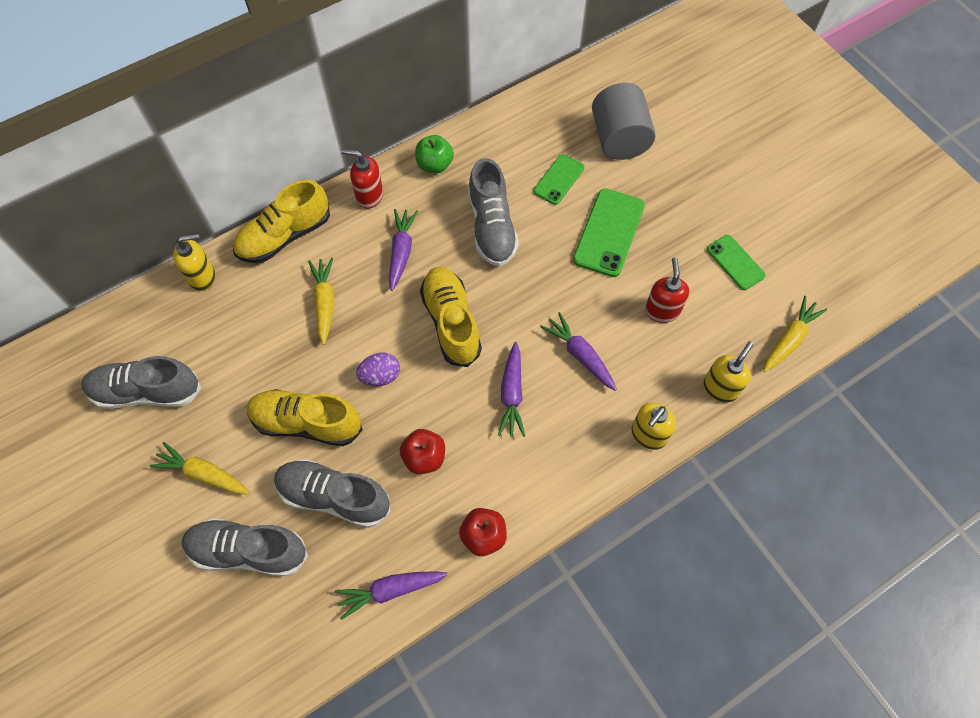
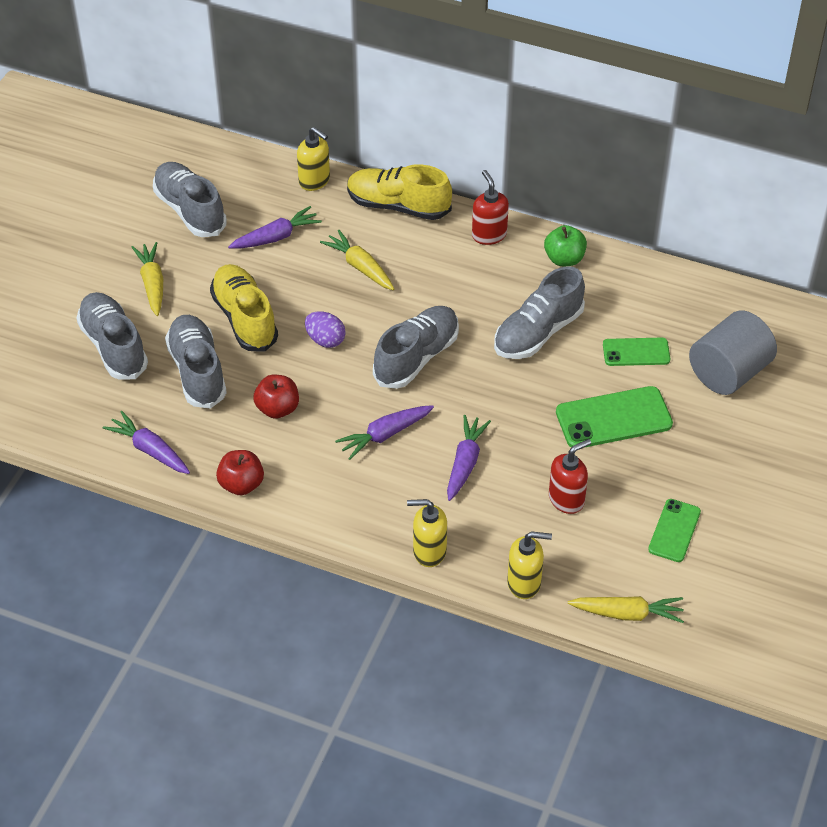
camera: 55 degrees right, 15 degrees down
(324, 302) = (360, 267): yellow carrot -> yellow carrot turned 90 degrees counterclockwise
(401, 252) = (454, 287): purple carrot -> purple carrot (276, 237)
(451, 322) = (416, 357): yellow shoe -> grey shoe

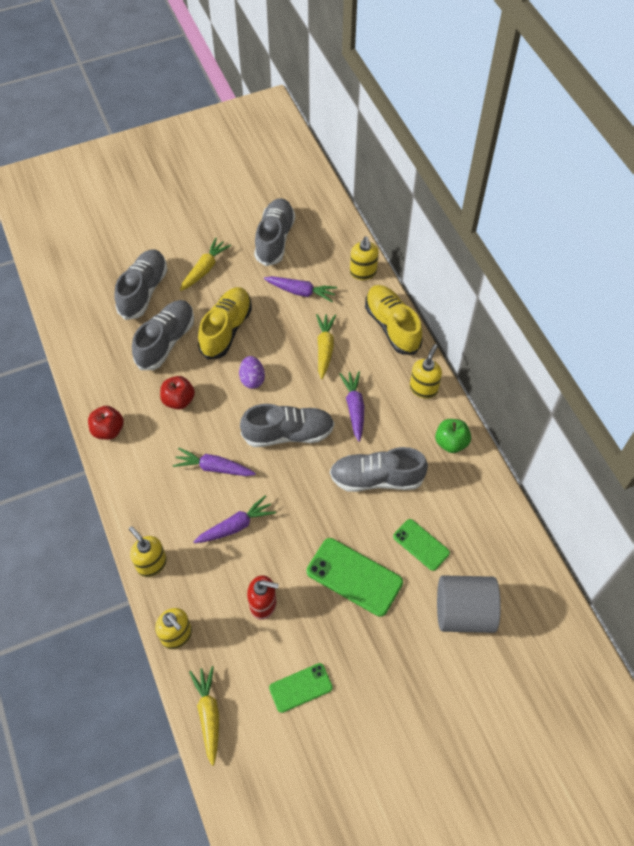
camera: 45 degrees right, 10 degrees up
(150, 450) = (90, 368): purple carrot -> purple carrot (354, 408)
(489, 235) = (423, 388): red soap dispenser -> yellow soap dispenser
(627, 614) = (208, 714): yellow carrot -> yellow carrot turned 150 degrees counterclockwise

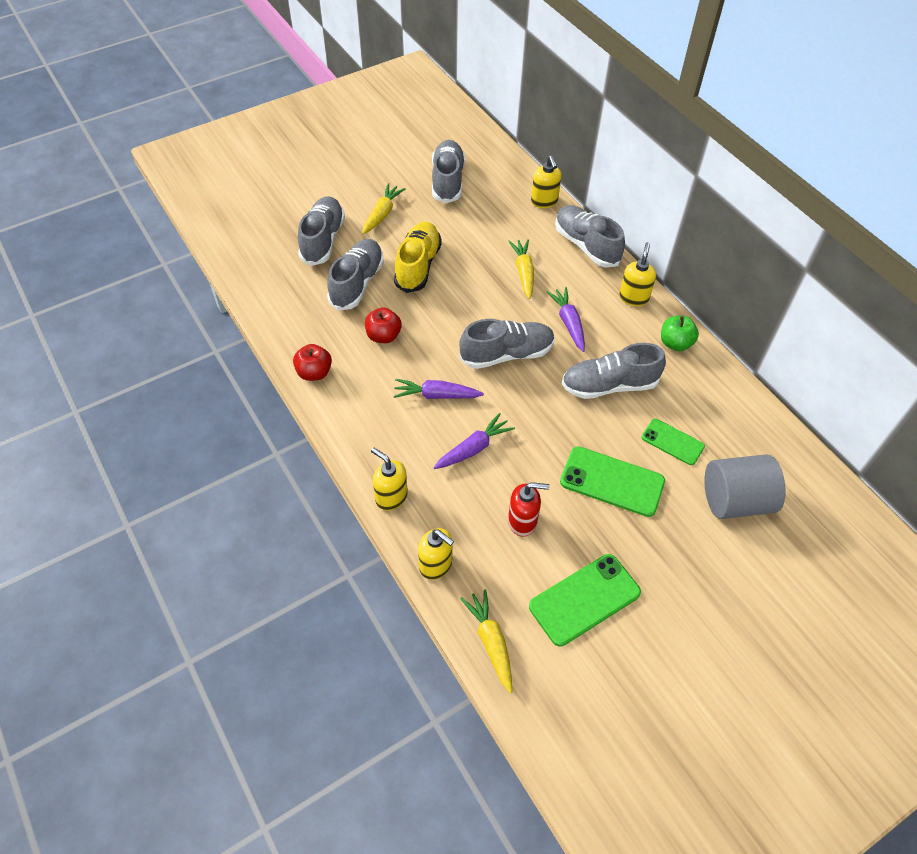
camera: 10 degrees left, 5 degrees down
(252, 379) = (456, 308): purple egg -> none
(300, 688) = (584, 599): green phone -> green phone, size x1.62
(301, 292) = (486, 224): purple carrot -> none
(392, 326) = (586, 245): yellow shoe -> grey shoe

